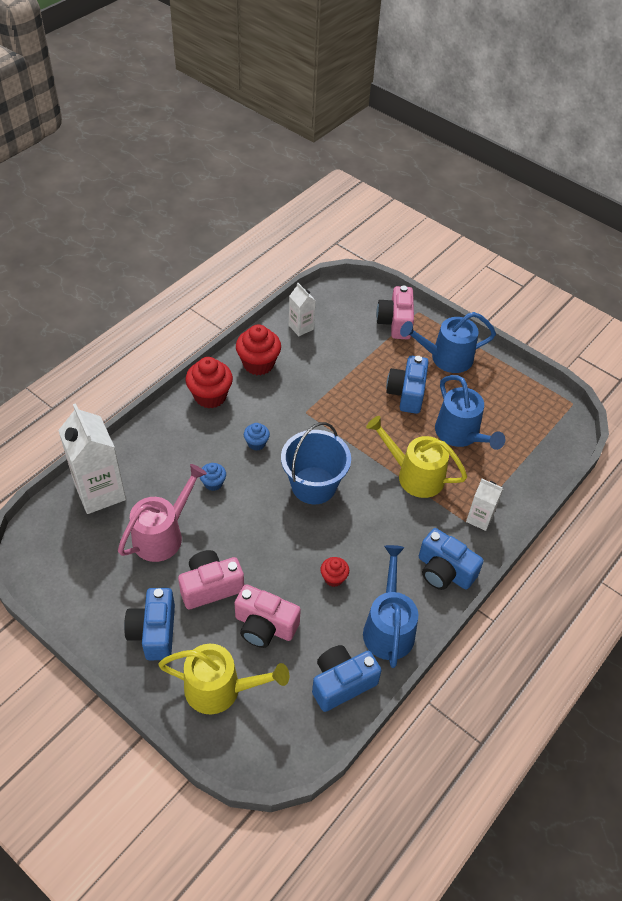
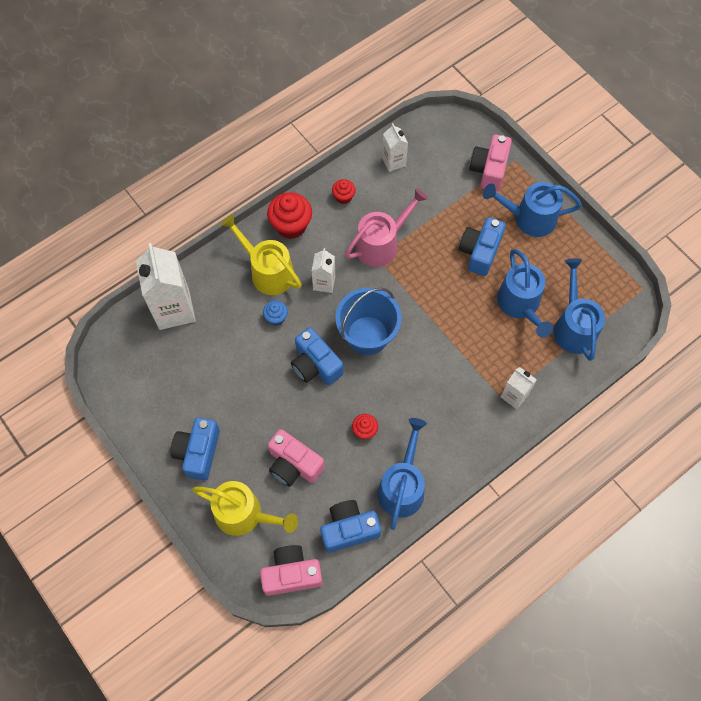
camera: 15 degrees right, 15 degrees up
(163, 534) = (222, 361): pink watering can -> pink watering can (381, 244)
(210, 586) = (254, 419): pink camera -> pink camera (291, 574)
(256, 443) = (324, 283): blue cupcake -> white carton
(258, 364) = (343, 197): red cupcake -> red cupcake, size x0.54
(414, 475) = (464, 341): yellow watering can -> yellow watering can (267, 271)
(444, 571) = (466, 442): blue camera -> blue camera (315, 365)
(518, 446) = (573, 326): none -> blue watering can

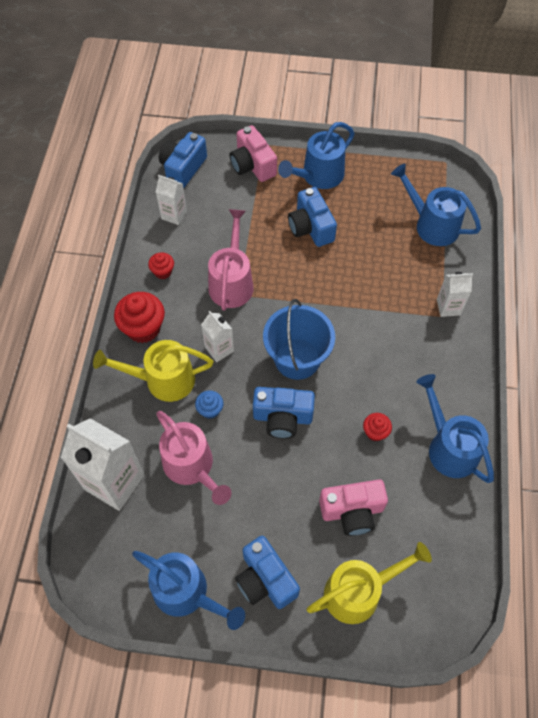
camera: 45 degrees left, 5 degrees down
(227, 343) = (192, 467): none -> pink watering can
(291, 574) = (447, 599): pink camera -> none
(349, 529) = (448, 519): blue camera -> blue camera (183, 168)
(520, 305) = (381, 240): blue watering can -> blue watering can (187, 593)

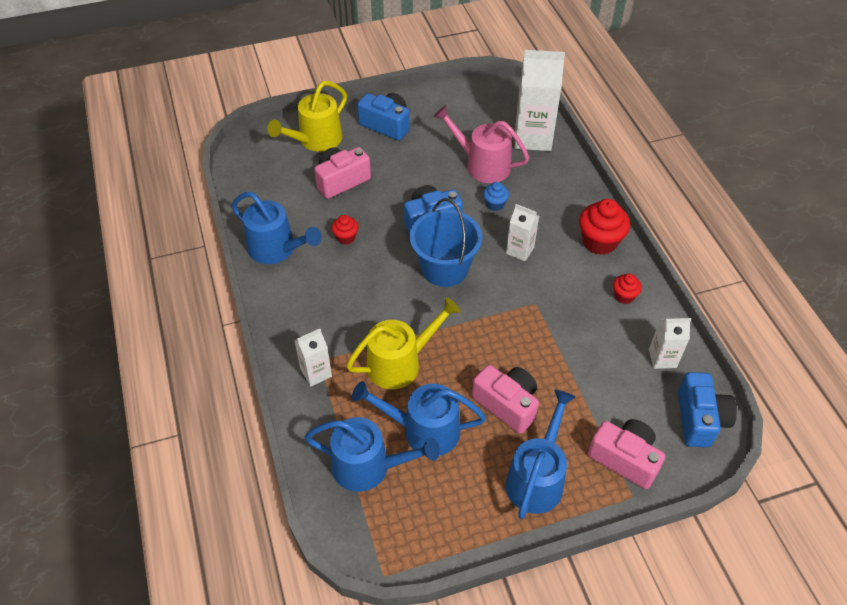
camera: 155 degrees right, 10 degrees down
(162, 380) = (550, 210): yellow watering can -> yellow watering can (400, 363)
(187, 593) = (436, 102): blue watering can -> blue watering can (423, 430)
(232, 282) = (551, 312): pink watering can -> none
(310, 227) = (507, 404): blue camera -> pink camera

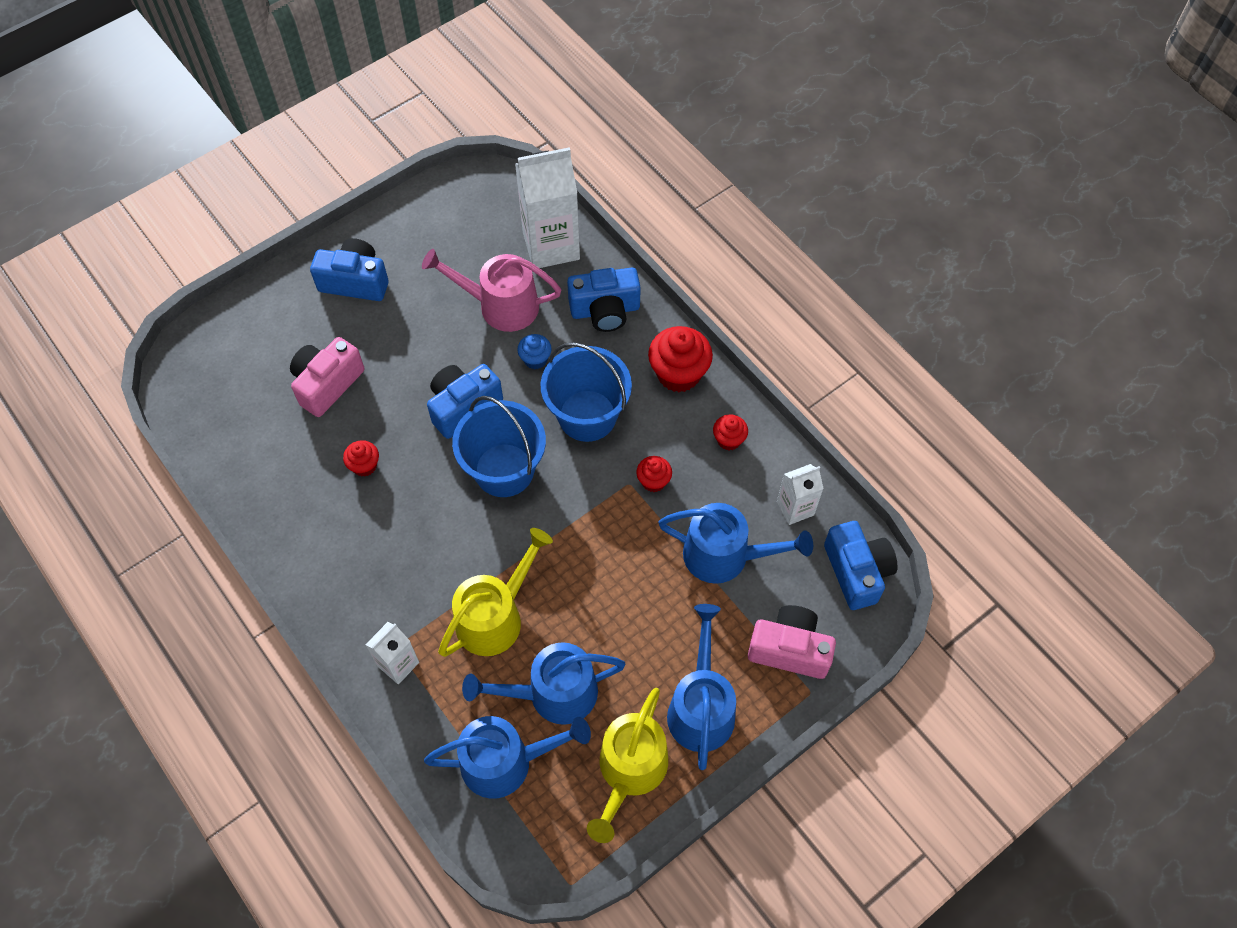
camera: 20 degrees left, 10 degrees up
(277, 249) = (282, 510): blue watering can -> blue watering can (725, 556)
(316, 140) = (270, 333): yellow watering can -> yellow watering can (629, 772)
(507, 404) = (638, 627): pink camera -> none
(520, 250) = (587, 416): white carton -> blue bucket
(555, 307) = (653, 481): none -> red cupcake
(558, 187) = (605, 310): none -> blue camera

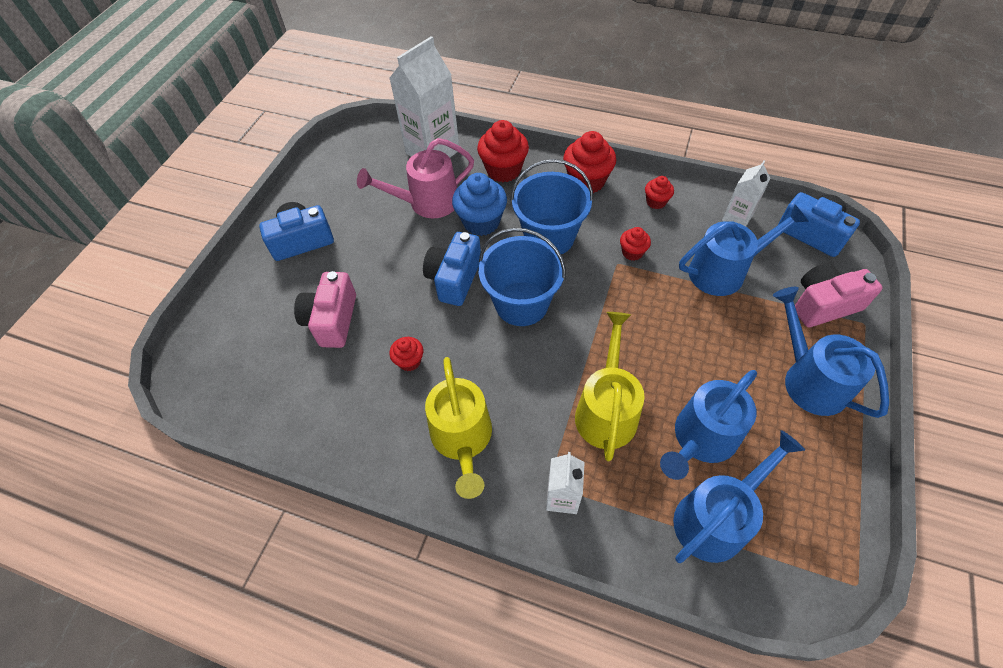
camera: 30 degrees left, 5 degrees down
(535, 359) = (481, 222): blue cupcake -> blue cupcake, size x1.85
(605, 310) = (503, 170): blue camera -> red cupcake
(629, 772) = (809, 460): yellow watering can -> yellow watering can (462, 439)

